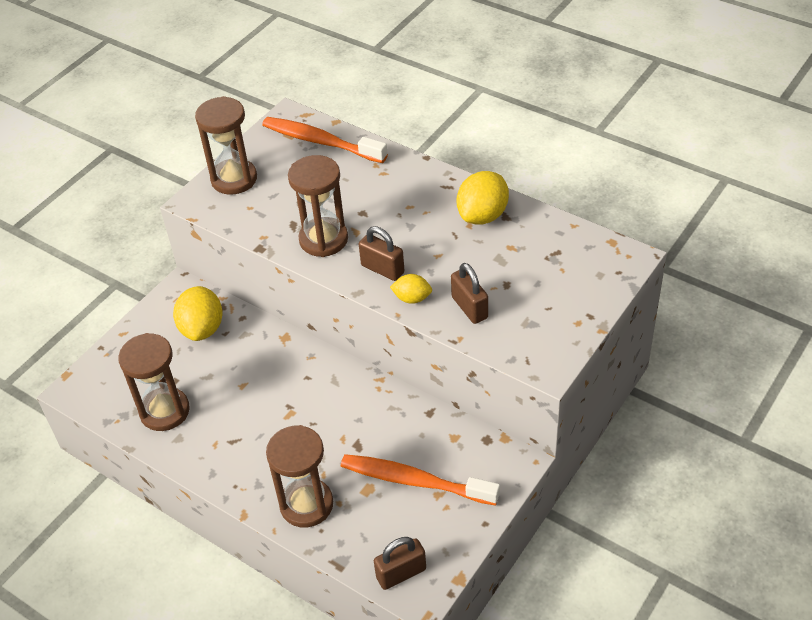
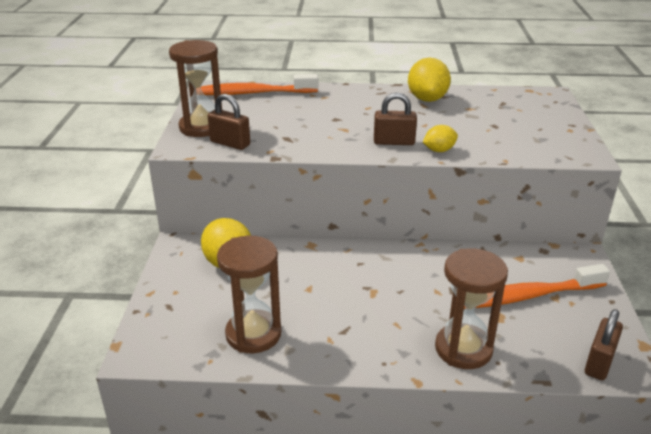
camera: 35 degrees left, 15 degrees down
(323, 239) = (324, 139): brown hourglass -> none
(469, 308) = (488, 143): brown padlock -> brown padlock (230, 143)

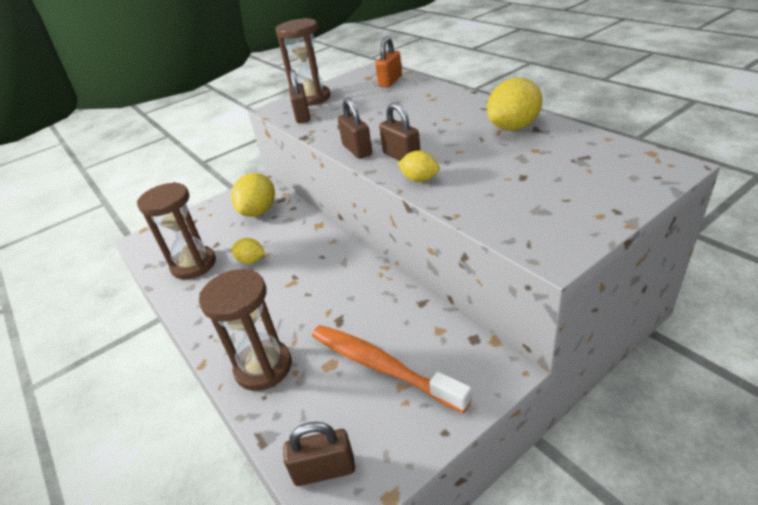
camera: 55 degrees right, 5 degrees up
(252, 93) = (390, 81): orange toothbrush -> orange padlock
(305, 299) = (251, 261): none -> yellow lemon
(348, 150) = (357, 150): none -> brown padlock

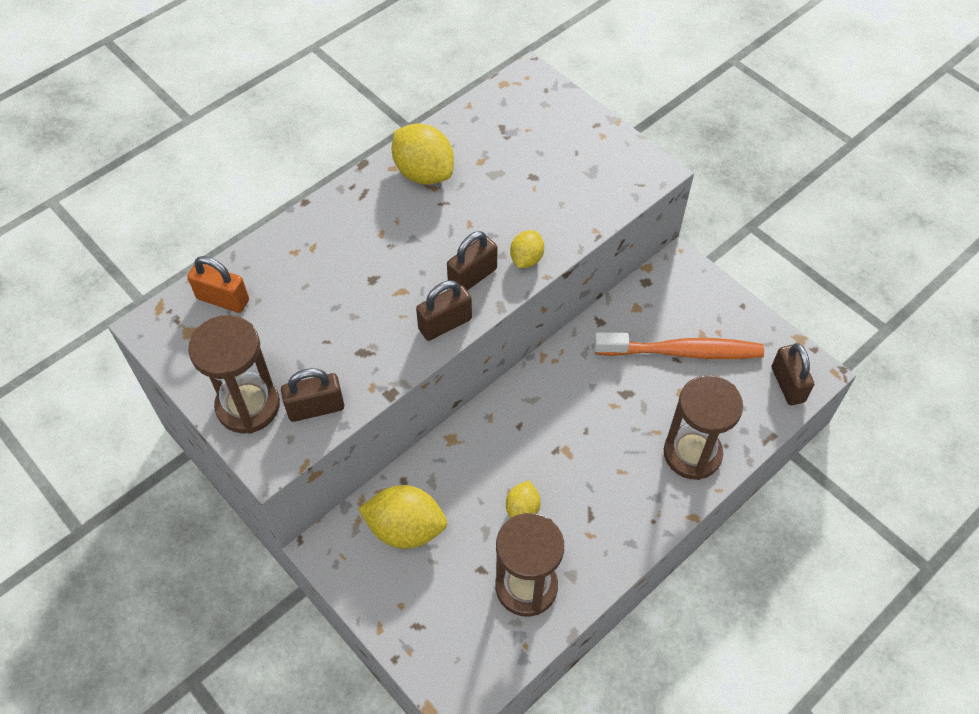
camera: 100 degrees left, 20 degrees up
(381, 366) = (682, 352): orange toothbrush -> orange toothbrush turned 120 degrees counterclockwise

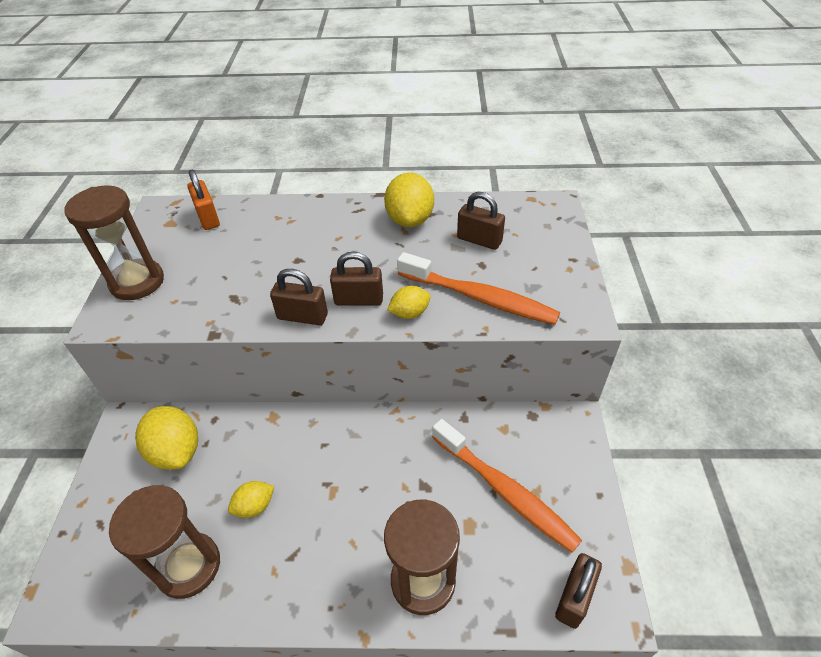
camera: 45 degrees right, 10 degrees down
(316, 408) = (165, 310): brown padlock -> brown padlock (479, 240)
(564, 208) = (480, 298): none -> orange toothbrush

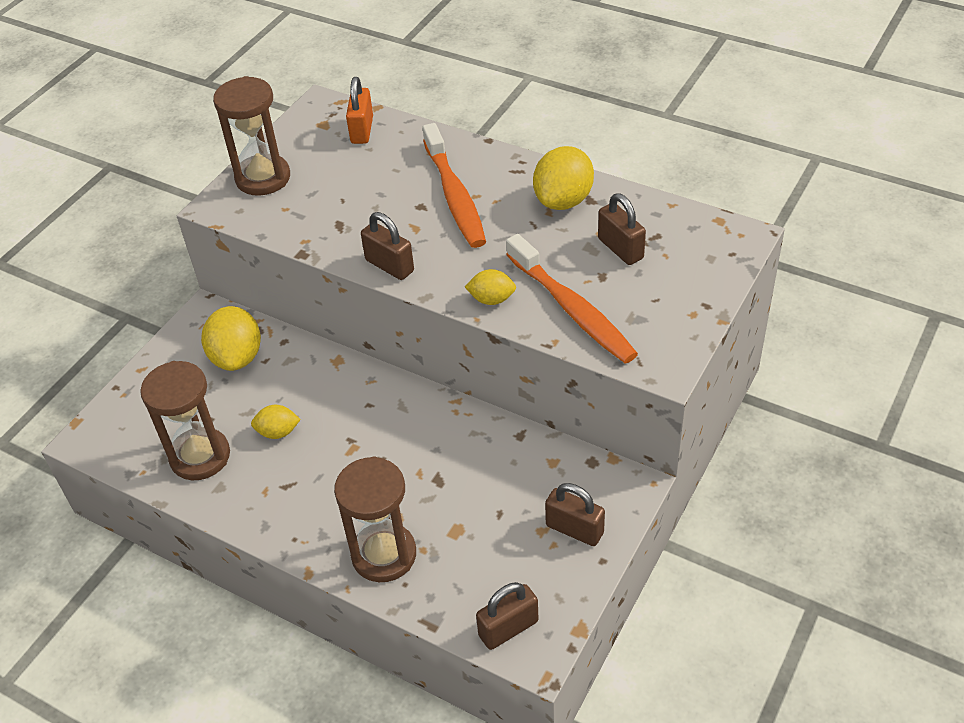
camera: 30 degrees right, 0 degrees up
(359, 300) = (452, 268): brown padlock -> brown padlock (574, 529)
(505, 491) = (511, 517): orange toothbrush -> orange toothbrush (455, 196)

